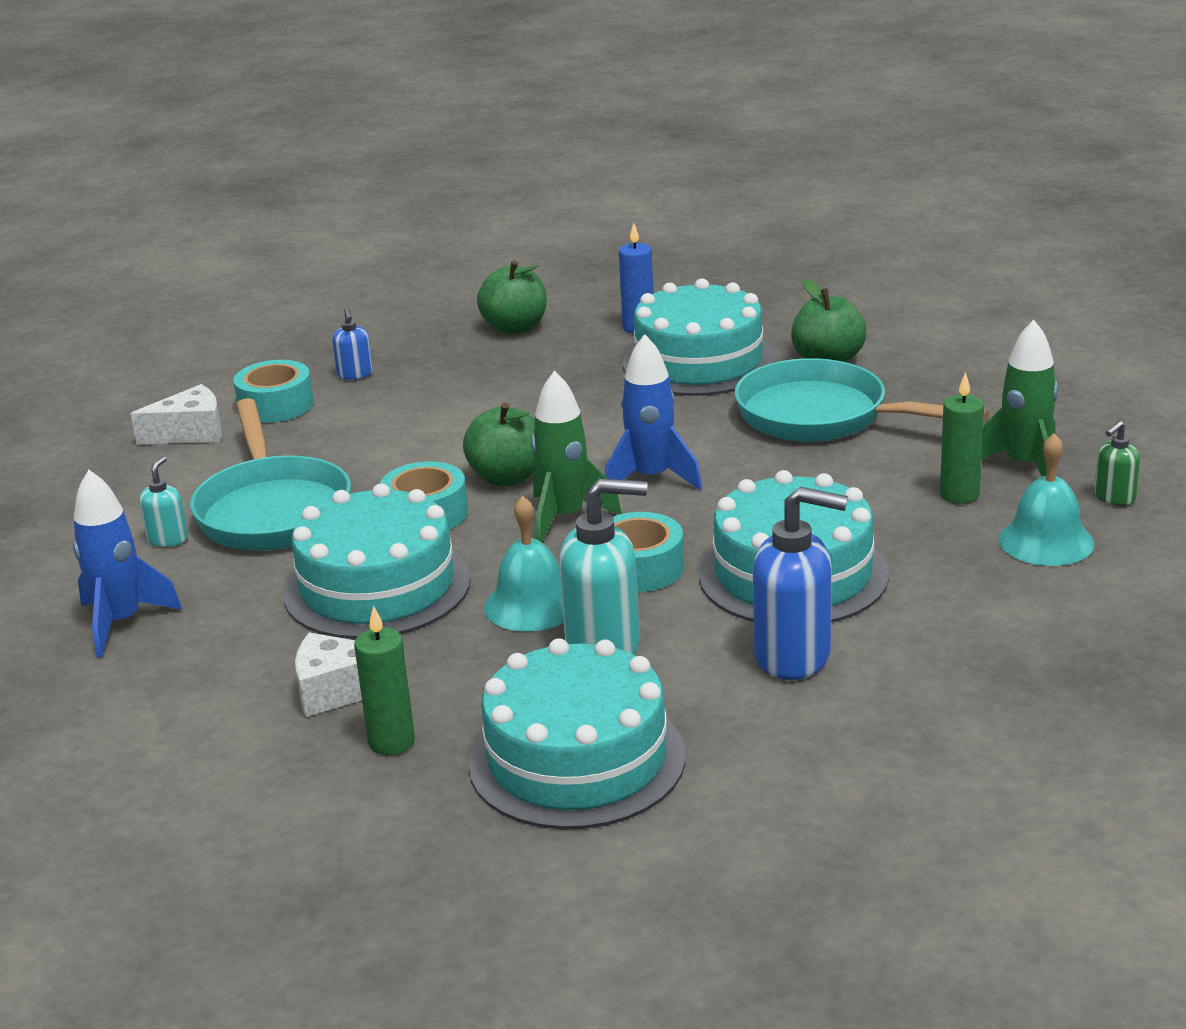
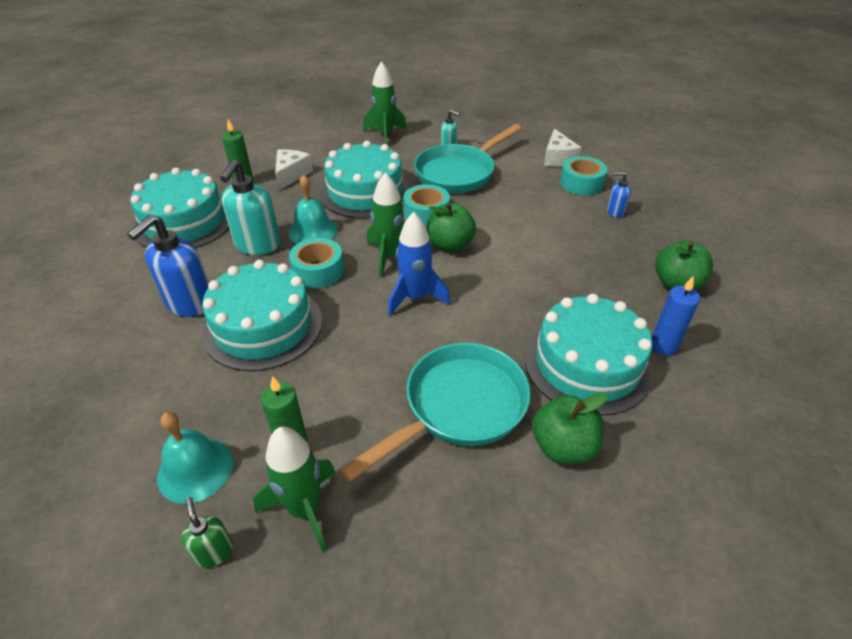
camera: 105 degrees right, 15 degrees up
(121, 623) = (385, 135): blue rocket -> green rocket
(272, 510) = (459, 173): turquoise pan -> turquoise pan turned 45 degrees counterclockwise

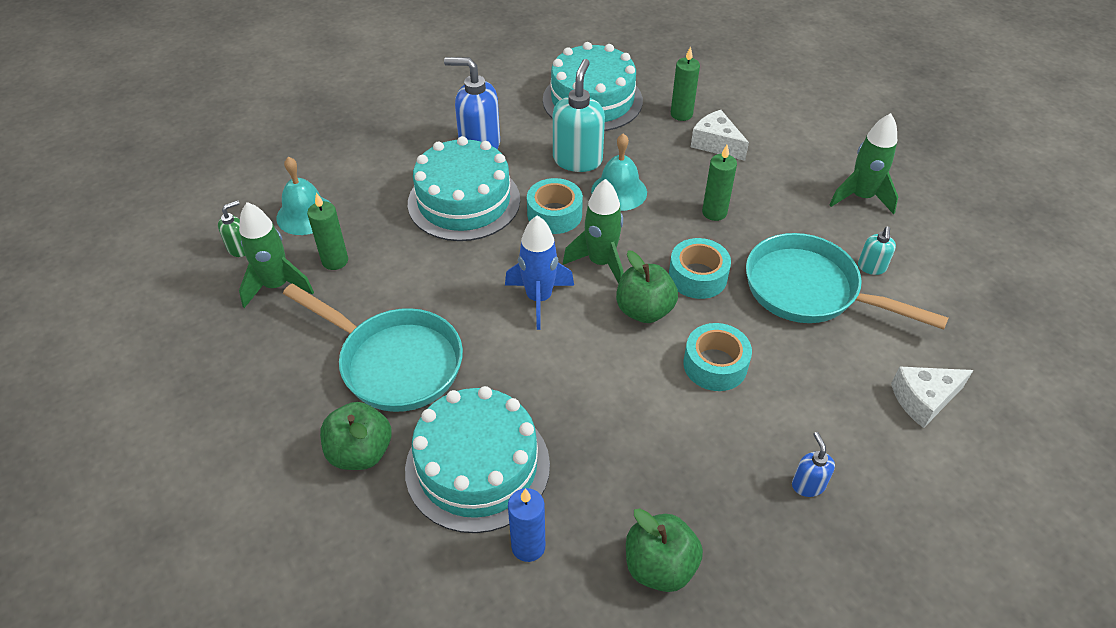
camera: 75 degrees right, 5 degrees up
(257, 245) = (577, 160): turquoise soap dispenser -> turquoise soap dispenser turned 105 degrees clockwise
(291, 175) = (716, 144): white cheese -> white cheese turned 135 degrees counterclockwise
(365, 192) = (714, 212): turquoise cake -> green candle
(581, 183) = (865, 436): turquoise tape -> turquoise tape (715, 365)

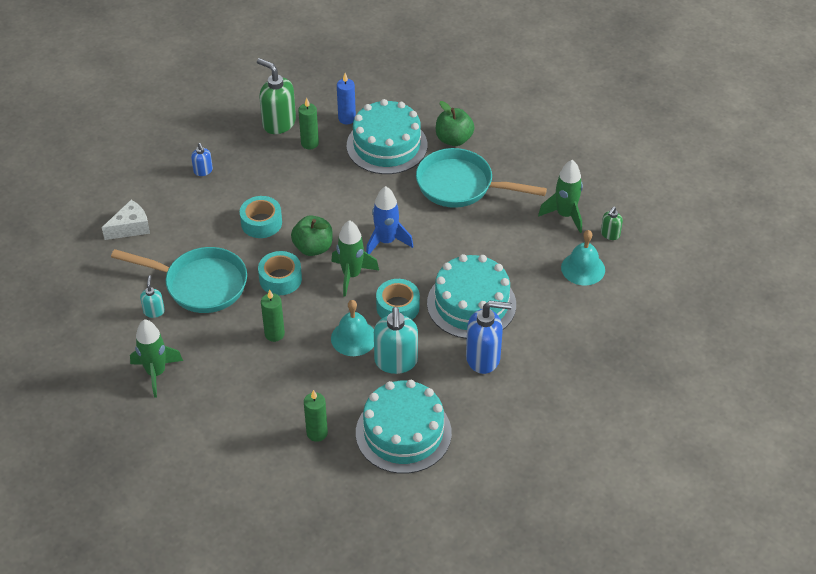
camera: 165 degrees right, 0 degrees up
(335, 261) = (538, 239): green candle -> green candle (310, 143)
(659, 566) = (278, 123): green apple -> green soap dispenser
(716, 144) = (281, 404): white cheese -> none

